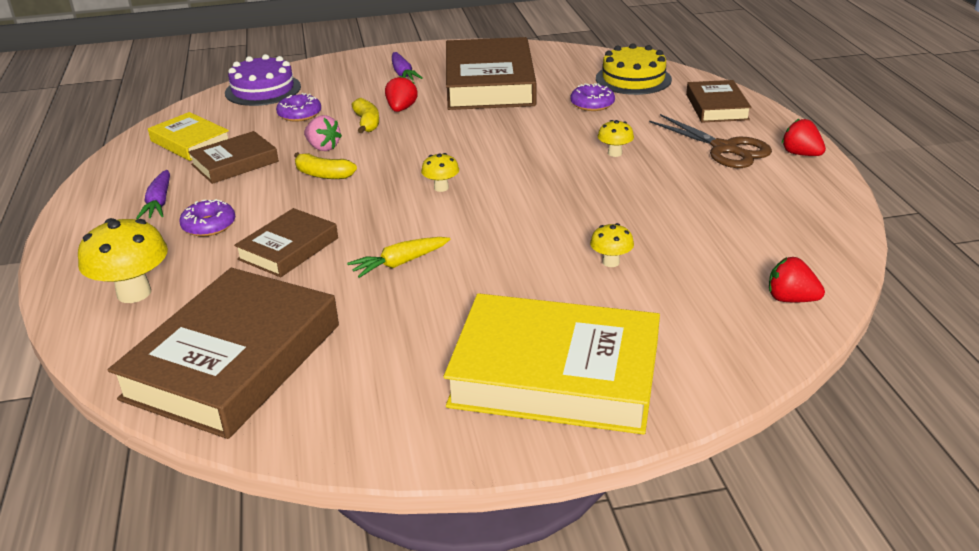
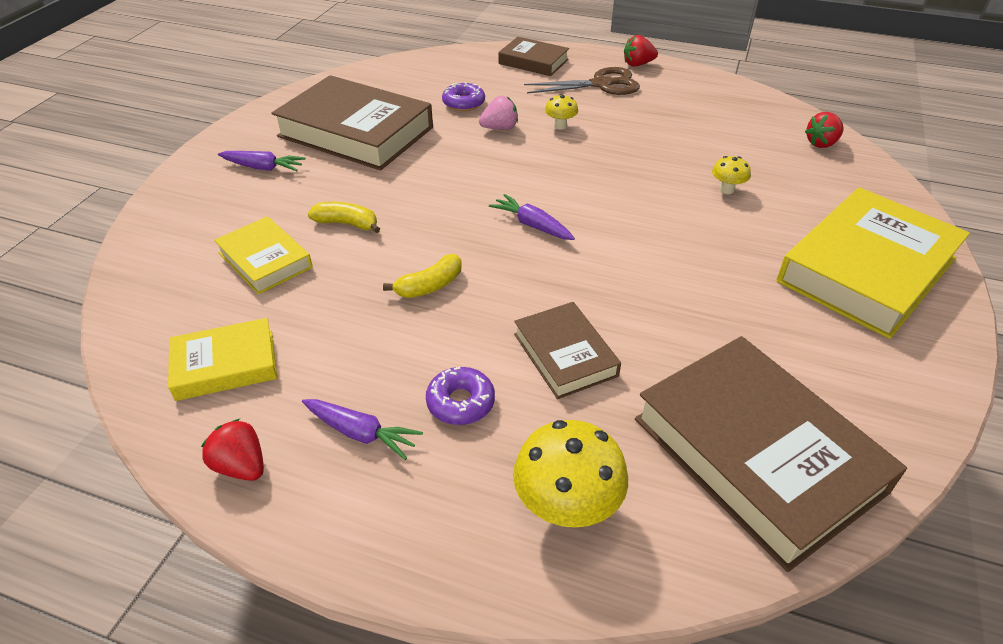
camera: 60 degrees left, 10 degrees up
(235, 163) = (328, 342): brown book -> none
(263, 90) = (159, 268): purple cake -> none
(299, 114) = (265, 260): purple donut -> yellow book
(323, 147) = (367, 268): pink strawberry -> pink strawberry (499, 128)
(399, 263) = (649, 292): yellow carrot -> none
(401, 109) = (343, 194): red strawberry -> red strawberry (241, 466)
(441, 188) = (532, 225): yellow mushroom -> purple carrot
(633, 79) = (442, 71): yellow cake -> none

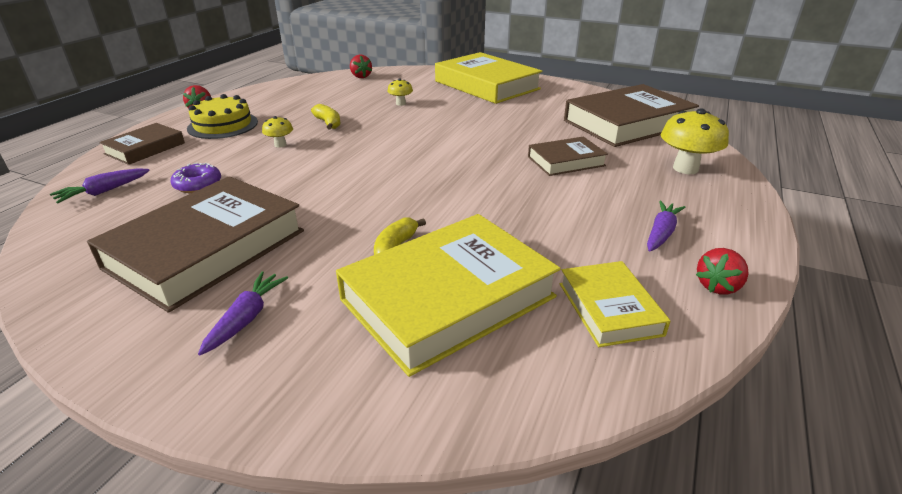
camera: 85 degrees left, 10 degrees down
(265, 260) = (448, 298): yellow book -> yellow book, size x1.89
(430, 286) = (495, 205): yellow banana -> yellow banana (328, 123)
(460, 402) = (618, 196): purple donut -> none
(499, 128) = (264, 169): pink strawberry -> none
(532, 225) = (422, 163): purple carrot -> purple carrot (103, 191)
(601, 84) = (223, 125): brown scissors -> yellow cake

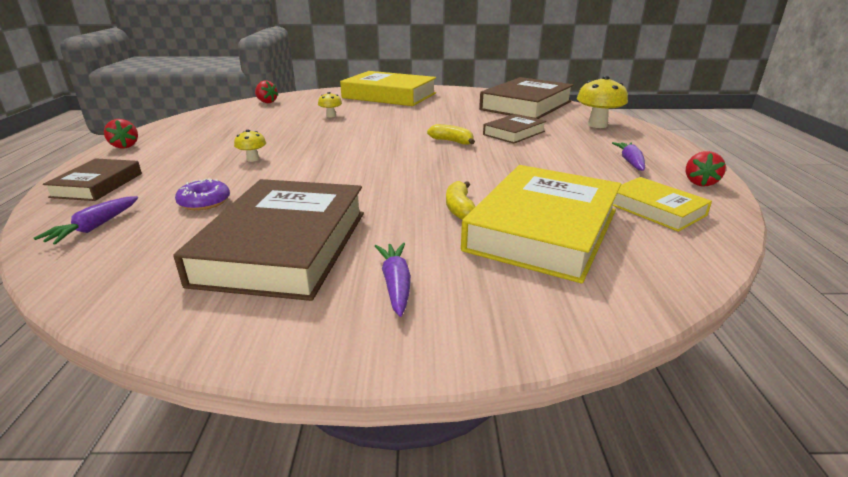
camera: 25 degrees left, 5 degrees down
(223, 125) = (168, 154): yellow cake -> none
(328, 123) = (280, 137): yellow banana -> yellow banana (452, 141)

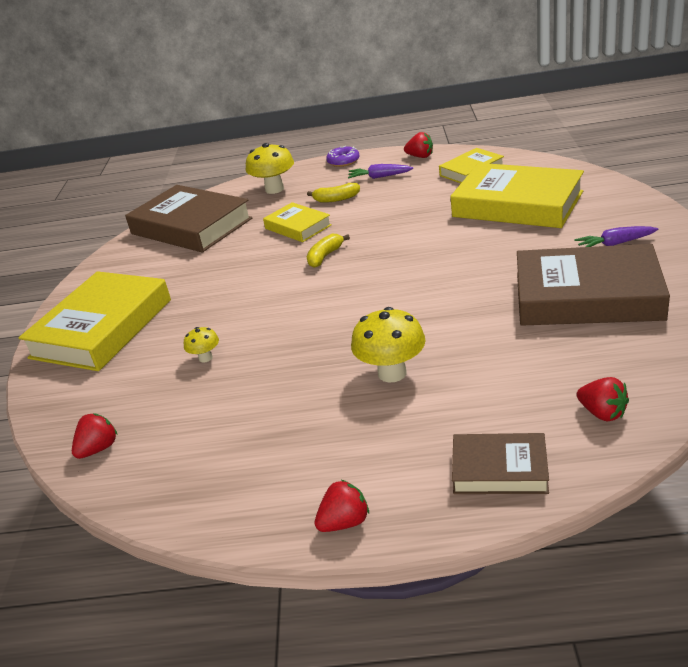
camera: 85 degrees left, 5 degrees up
(94, 227) = (602, 413): purple carrot -> red strawberry
(204, 202) = (521, 365): purple donut -> purple donut (343, 161)
(253, 159) = (392, 373): yellow mushroom -> yellow mushroom, size x1.90
(459, 209) = (493, 235): yellow banana -> yellow banana (336, 199)
(514, 133) = (298, 227): brown book -> yellow book

